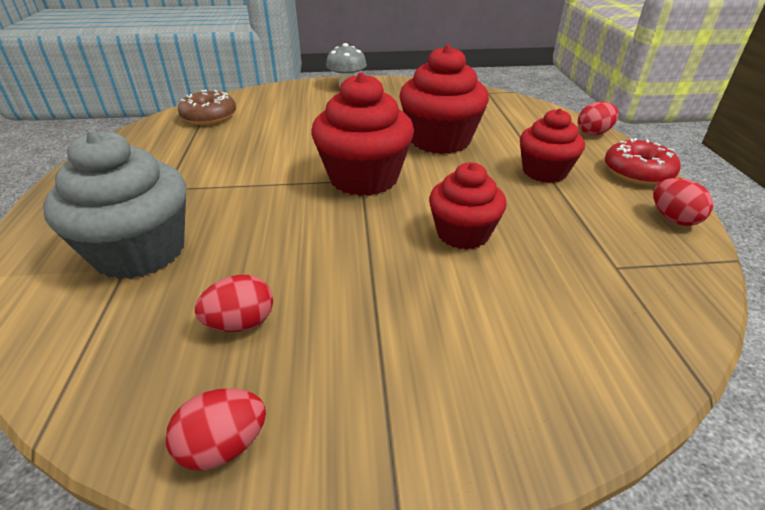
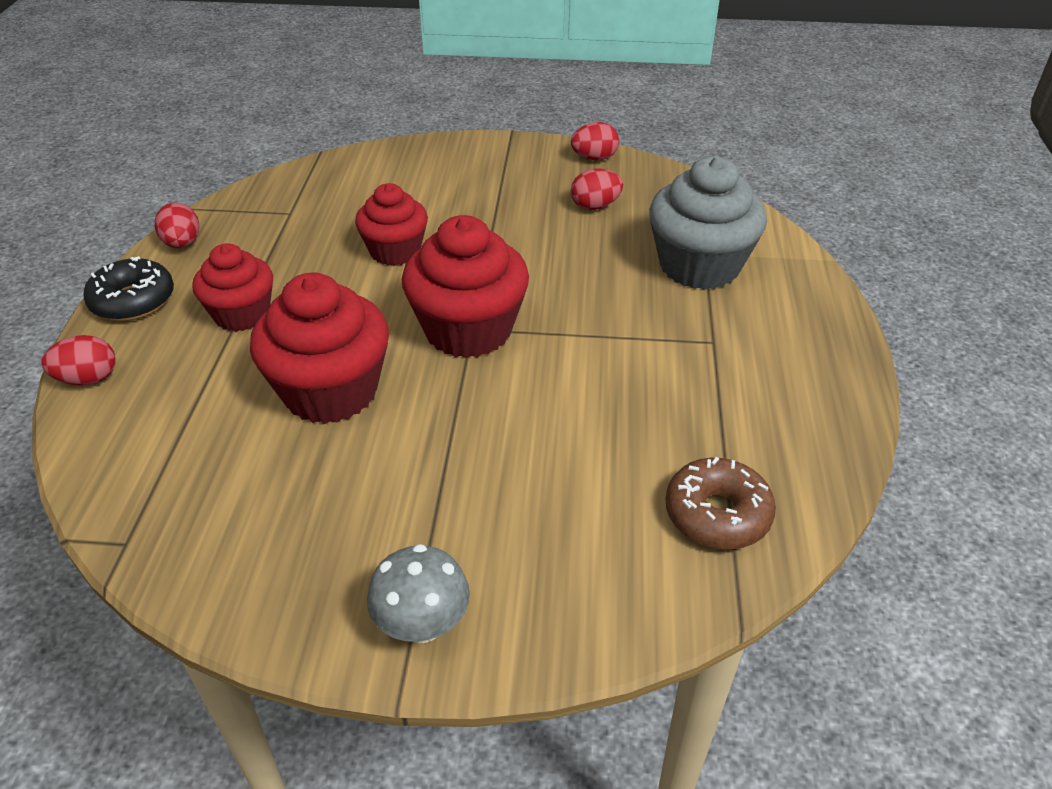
camera: 170 degrees left, 5 degrees up
(637, 172) = (133, 301): red donut -> black donut

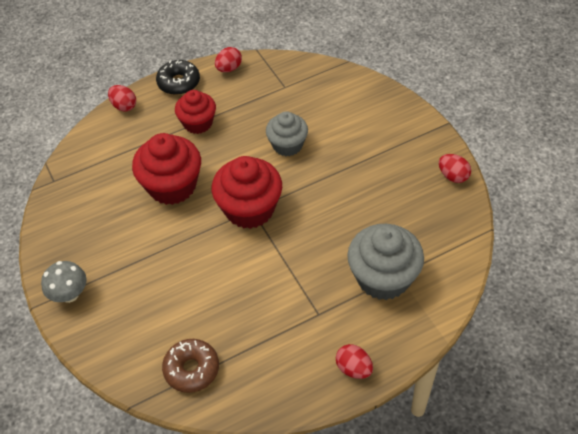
camera: 60 degrees right, 10 degrees up
(395, 251) = (287, 145): red cupcake -> grey cupcake
(595, 206) = (401, 202): red egg -> red egg (353, 368)

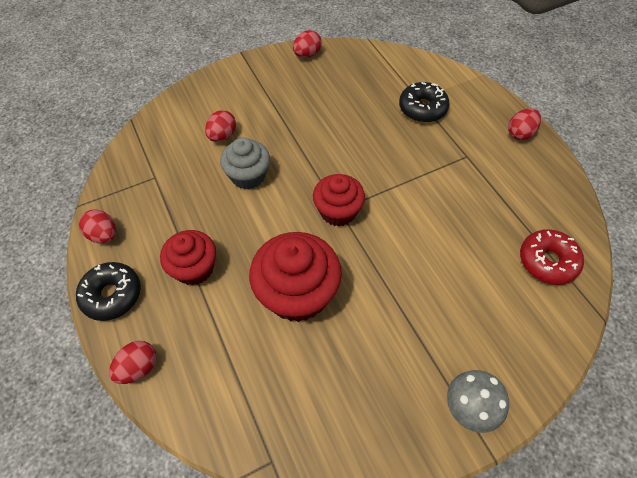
camera: 90 degrees left, 5 degrees up
(191, 369) = (547, 261): brown donut -> red donut
(249, 209) = (338, 211): red cupcake -> red cupcake, size x0.64
(332, 123) = (222, 136): none -> red egg
(383, 278) = (422, 108): grey cupcake -> black donut

